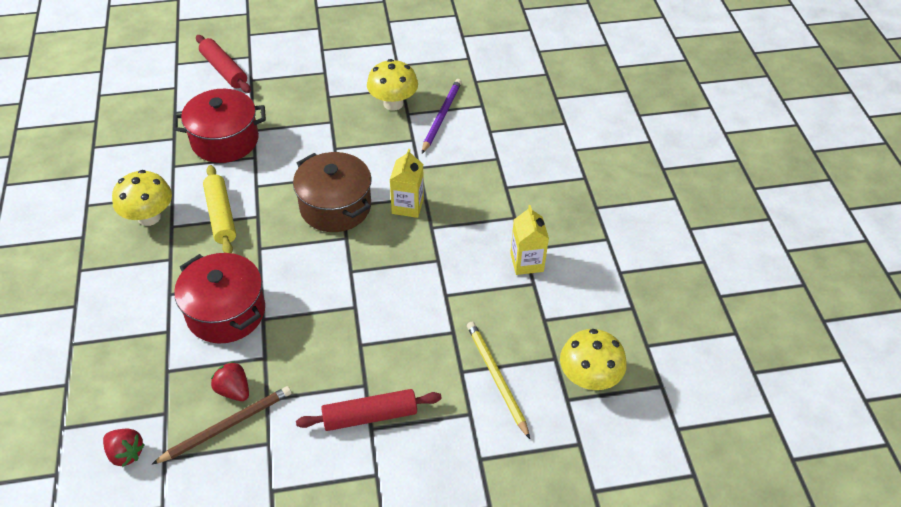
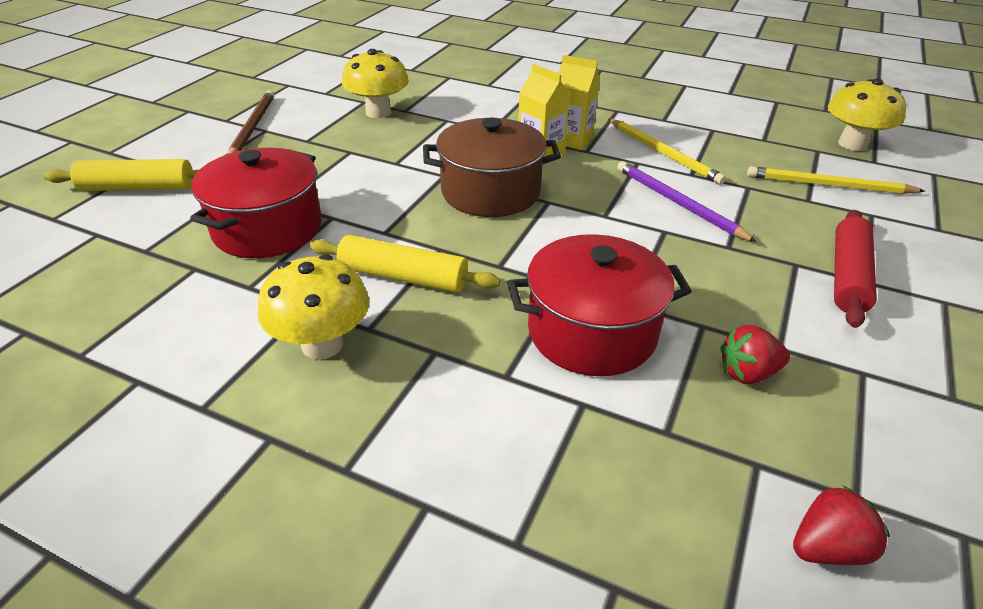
camera: 55 degrees left, 10 degrees down
(224, 70) = (138, 188): red rolling pin -> yellow rolling pin
(227, 426) = (814, 402): brown pencil -> brown pencil (252, 127)
(441, 116) = (435, 97): purple pencil -> purple pencil (678, 203)
(464, 269) = (663, 153): none -> yellow pencil
(526, 262) = (682, 123): yellow carton -> yellow carton (571, 140)

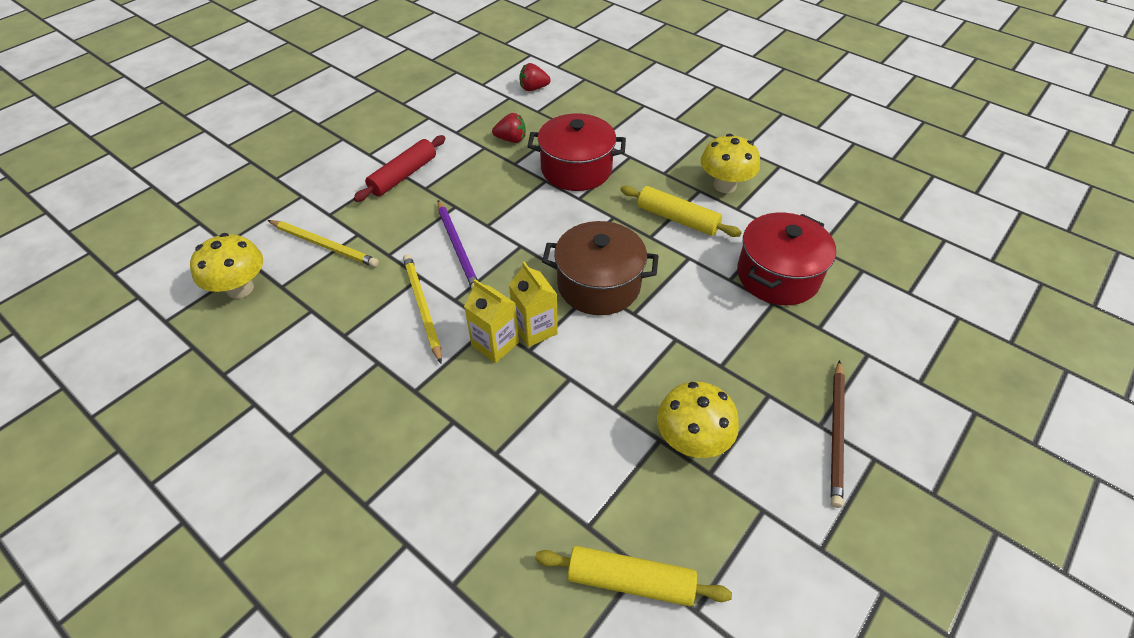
camera: 165 degrees left, 10 degrees up
(138, 188) = (909, 344): yellow rolling pin -> yellow rolling pin (630, 581)

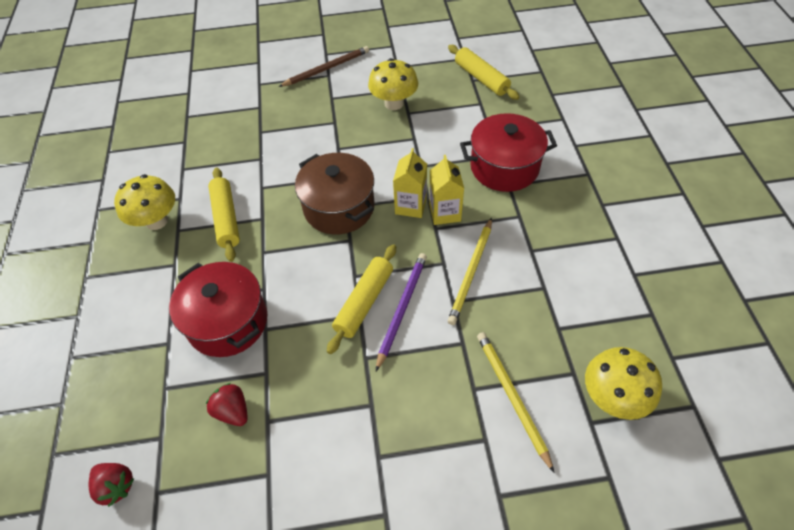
camera: 135 degrees left, 5 degrees up
(403, 175) = (377, 442): red rolling pin -> none
(492, 234) = (364, 302): none -> yellow rolling pin
(778, 276) = (233, 142): red pot -> red pot (504, 167)

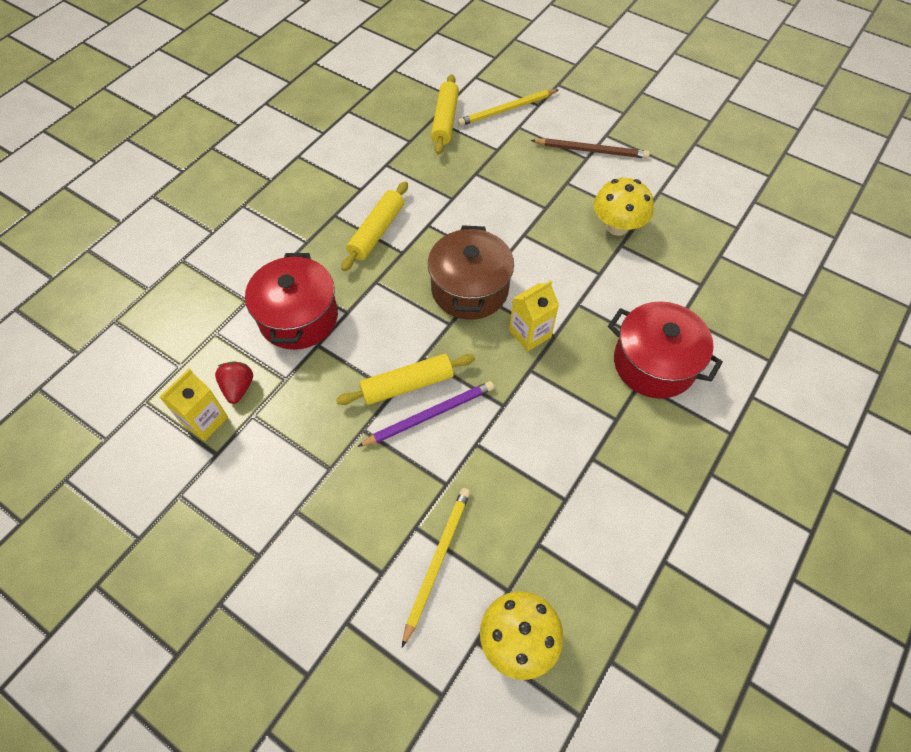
camera: 40 degrees right, 5 degrees up
(116, 486) = (127, 375): red strawberry -> none
(156, 221) = (327, 196): yellow mushroom -> none
(445, 212) = (552, 363): yellow carton -> yellow carton (205, 420)
(471, 272) = (517, 433): yellow pencil -> yellow pencil (506, 110)
(481, 78) = (731, 260): yellow rolling pin -> yellow rolling pin (445, 121)

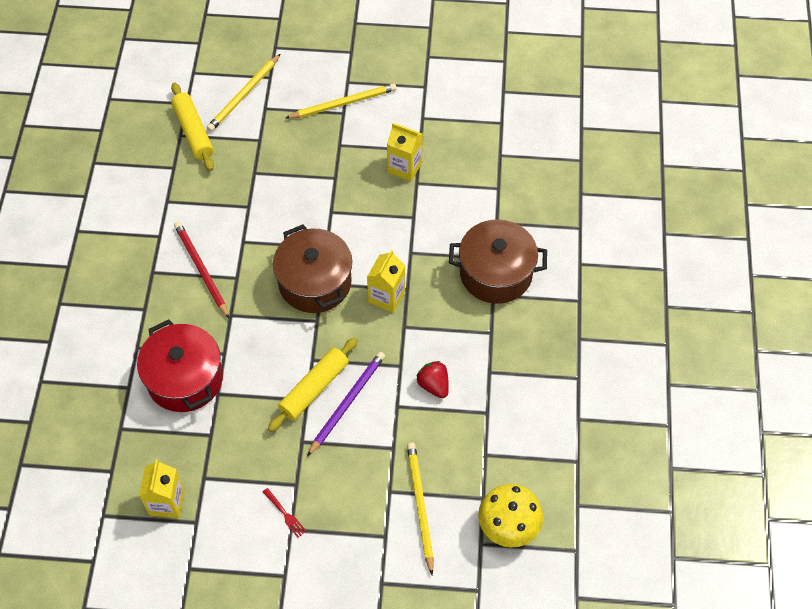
camera: 30 degrees left, 0 degrees up
(238, 388) = (175, 462): red strawberry -> red strawberry (433, 385)
(300, 492) = (285, 514): none -> red fork
(376, 232) = (201, 269): yellow rolling pin -> red pencil
(591, 150) = (343, 103): brown pencil -> yellow pencil
(617, 226) = (404, 167): yellow mushroom -> yellow carton
(654, 363) = (495, 273): red pot -> brown pot

